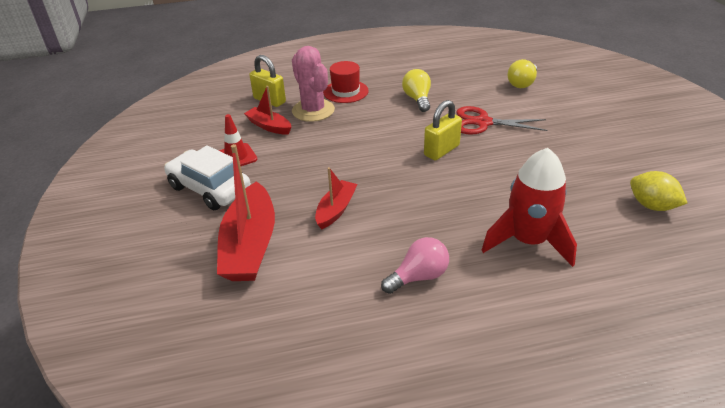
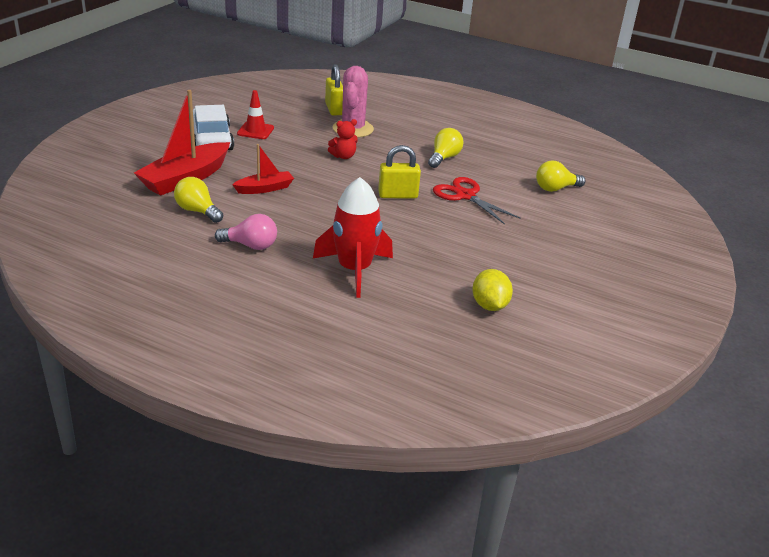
camera: 35 degrees right, 5 degrees down
(269, 126) = (306, 124): red boat -> none
(317, 273) = (197, 211): none -> yellow light bulb
(345, 91) = (398, 128): red hat -> none
(347, 139) = (343, 156): none -> red teddy bear

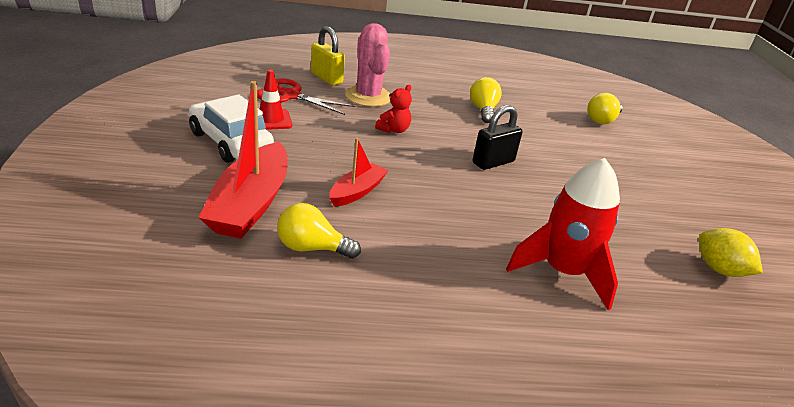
camera: 30 degrees left, 0 degrees up
(251, 245) = (425, 278): pink light bulb -> none
(398, 195) = (493, 162): yellow padlock -> black padlock
(465, 196) = (548, 146): red scissors -> red scissors (290, 96)

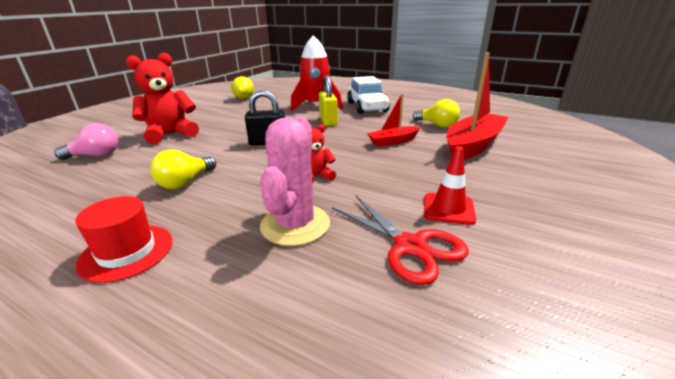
camera: 145 degrees left, 5 degrees down
(230, 142) = (496, 189): white car -> white car (367, 107)
(326, 78) = (325, 281): yellow padlock -> yellow padlock (328, 121)
(437, 75) = (127, 252): none -> red hat
(602, 120) = (96, 156): yellow light bulb -> pink light bulb
(609, 155) = (170, 134): none -> red teddy bear

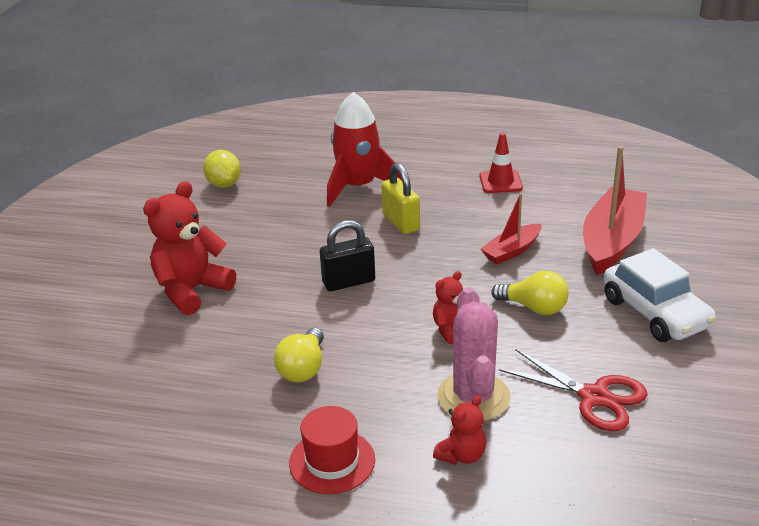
camera: 15 degrees left, 5 degrees up
(96, 156) = (130, 350): pink light bulb -> none
(242, 273) = (462, 455): none -> red teddy bear
(367, 107) = (438, 179): white car -> white car (655, 313)
(437, 125) = (554, 207): yellow light bulb -> yellow light bulb (534, 308)
(448, 209) = (614, 346): red traffic cone -> red traffic cone (500, 182)

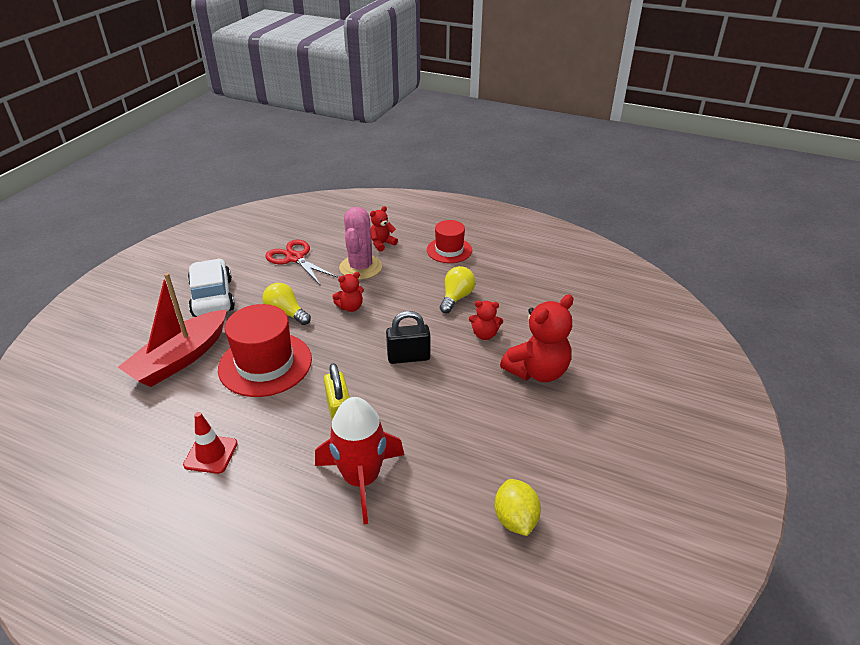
camera: 170 degrees left, 5 degrees up
(257, 322) = (484, 335): none -> red teddy bear
(512, 251) = (265, 364): red boat -> red hat

